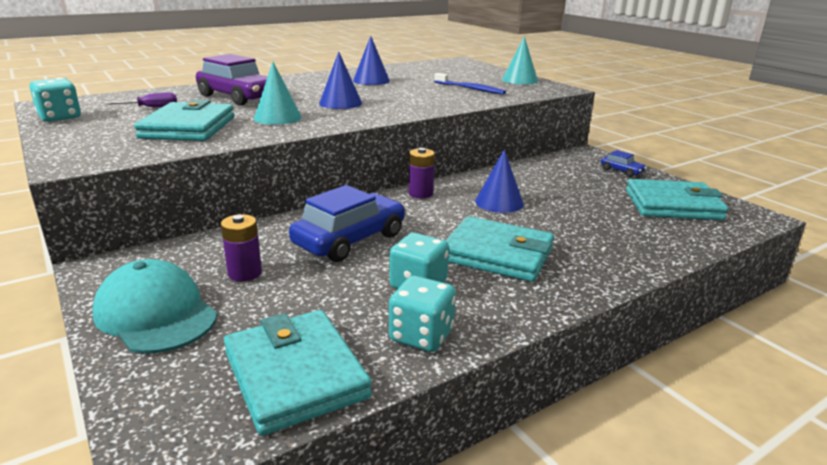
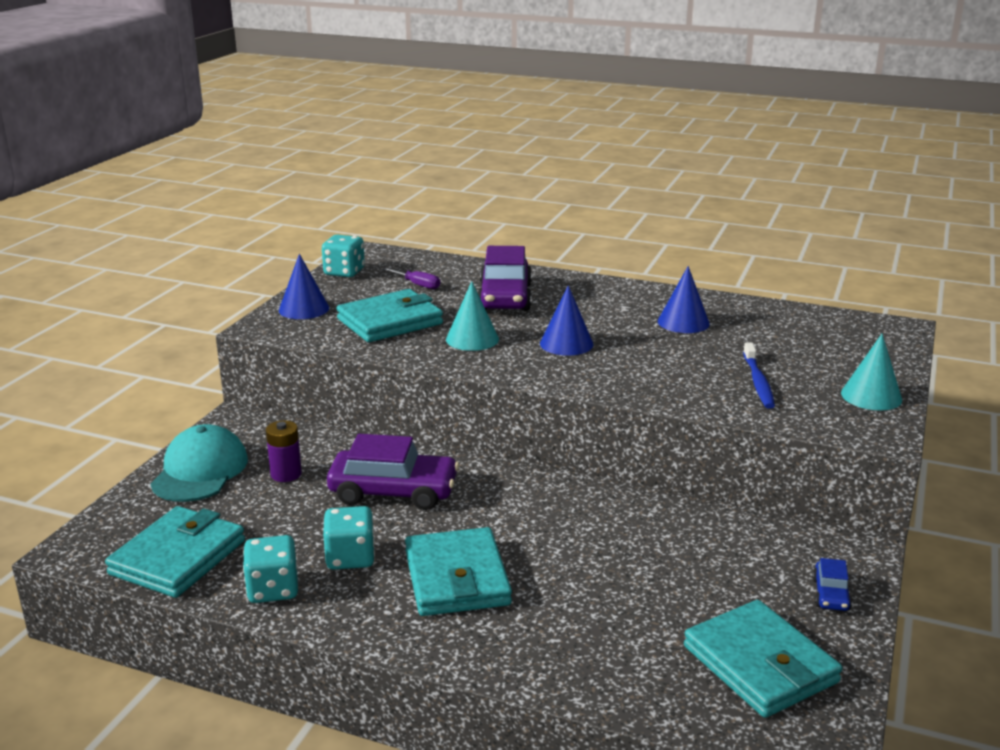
camera: 55 degrees right, 0 degrees up
(350, 240) = (393, 492): blue car -> purple car
(420, 193) = (543, 485): purple battery -> none
(499, 202) = (586, 537): blue cone -> blue cone (304, 309)

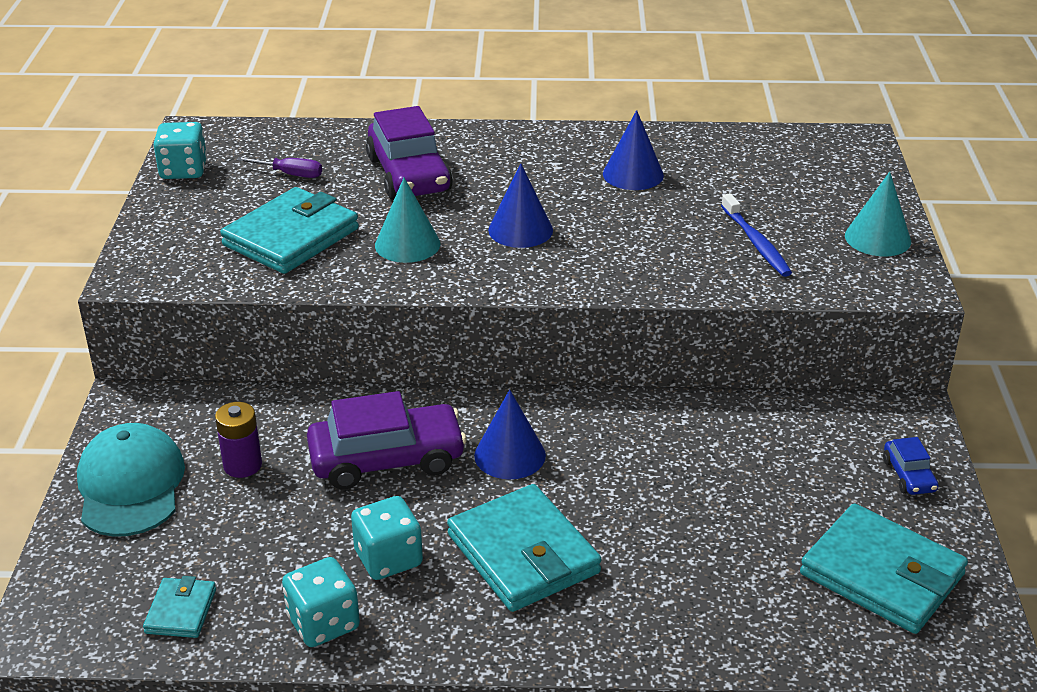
camera: 20 degrees left, 10 degrees up
(178, 557) = (181, 611): turquoise wallet -> turquoise wallet, size x0.50
(304, 309) = (168, 238): blue cone -> blue cone (510, 455)

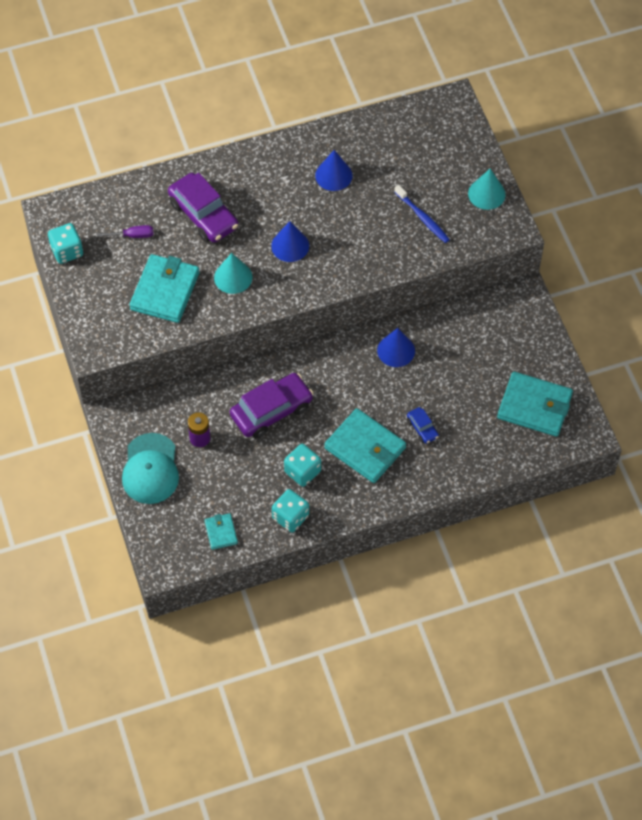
camera: 20 degrees left, 25 degrees up
(130, 485) = (150, 469): turquoise cap -> turquoise cap turned 150 degrees counterclockwise
(510, 455) = (332, 388): blue cone -> blue cone (396, 350)
(909, 475) = (533, 339): blue car -> blue car (422, 428)

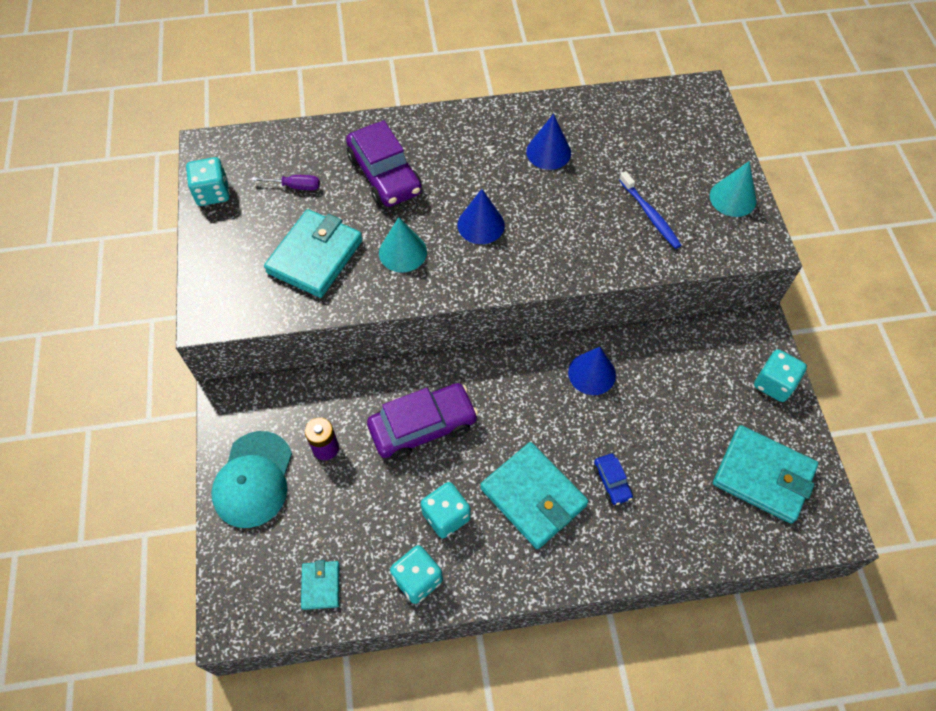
camera: 10 degrees right, 0 degrees up
(538, 336) = (774, 384): none -> turquoise dice

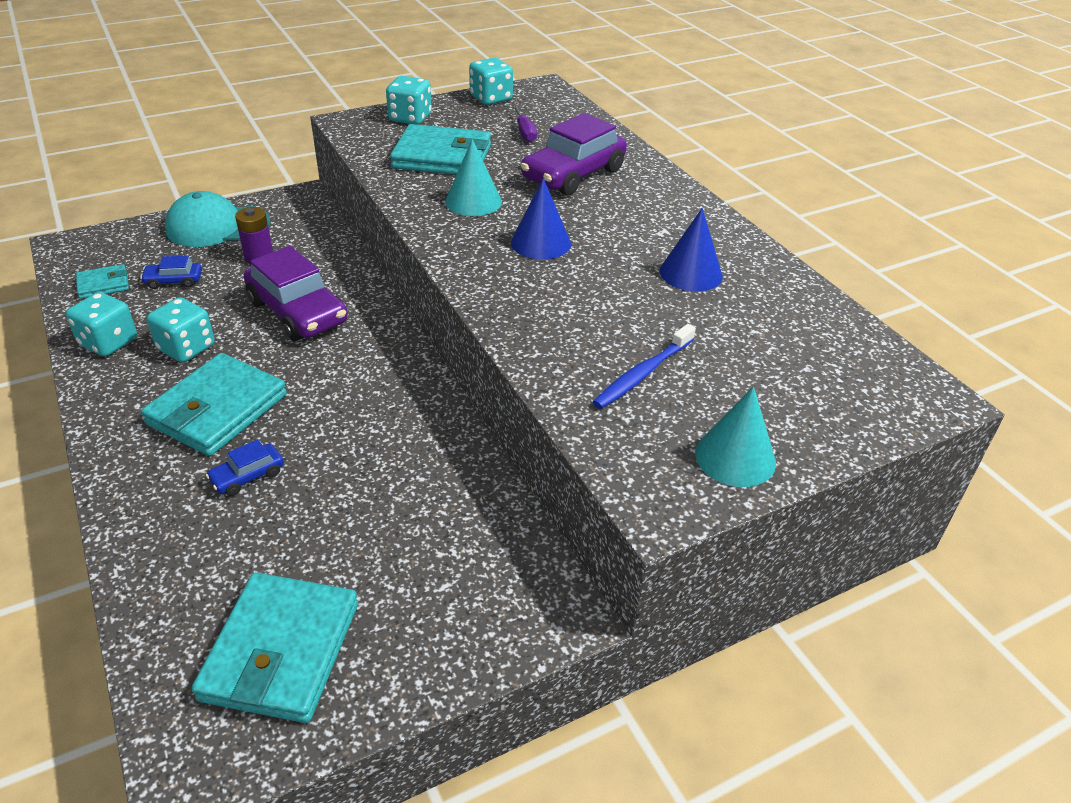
camera: 70 degrees right, 20 degrees down
(338, 523) = (174, 281): none -> blue car
(592, 373) = (411, 432): blue cone -> none
(774, 384) = (460, 646): turquoise dice -> turquoise dice (410, 118)

